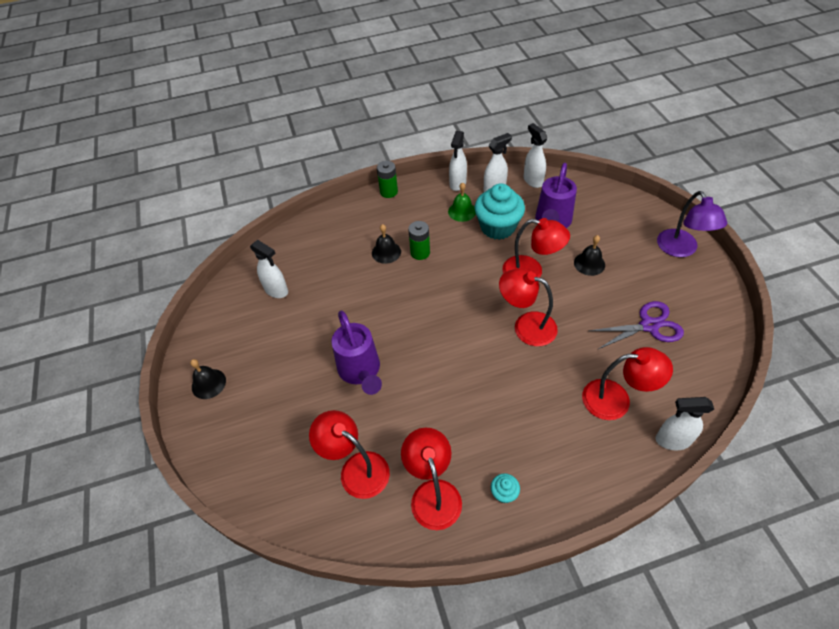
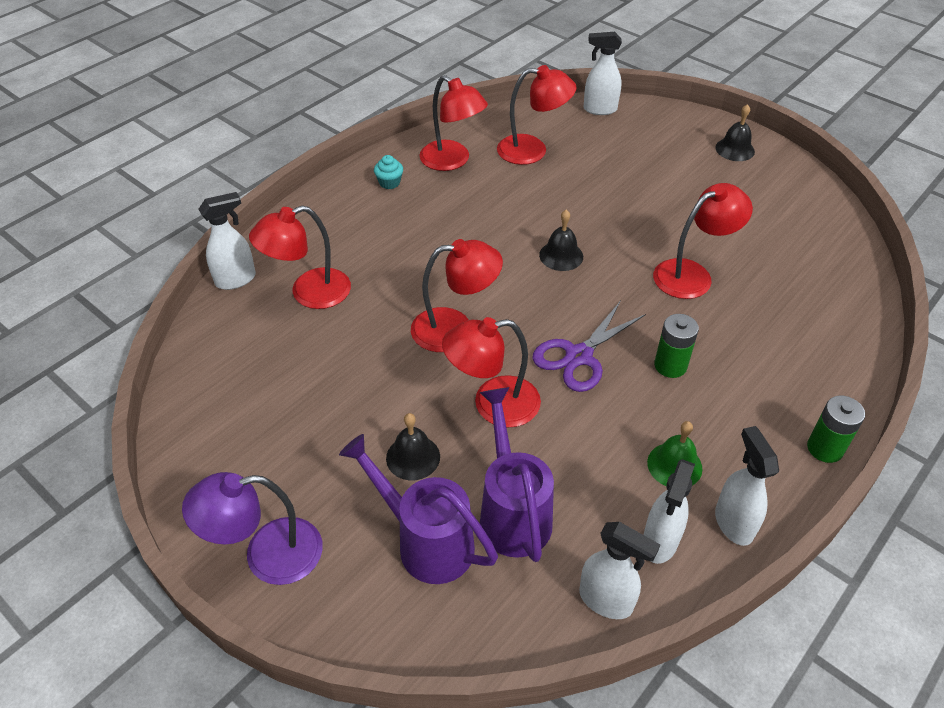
camera: 145 degrees right, 5 degrees down
(276, 291) = (787, 245): white spray bottle -> white spray bottle (599, 109)
(353, 297) = (692, 274): none -> red lamp
(360, 371) = (603, 212): purple watering can -> purple watering can (427, 542)
(386, 252) = (716, 346): black bell -> black bell (561, 255)
(498, 227) = (594, 460): turquoise cupcake -> none
(649, 325) = (292, 395): purple scissors -> purple scissors (579, 356)
(681, 249) = (267, 555): purple lamp -> purple lamp turned 60 degrees counterclockwise

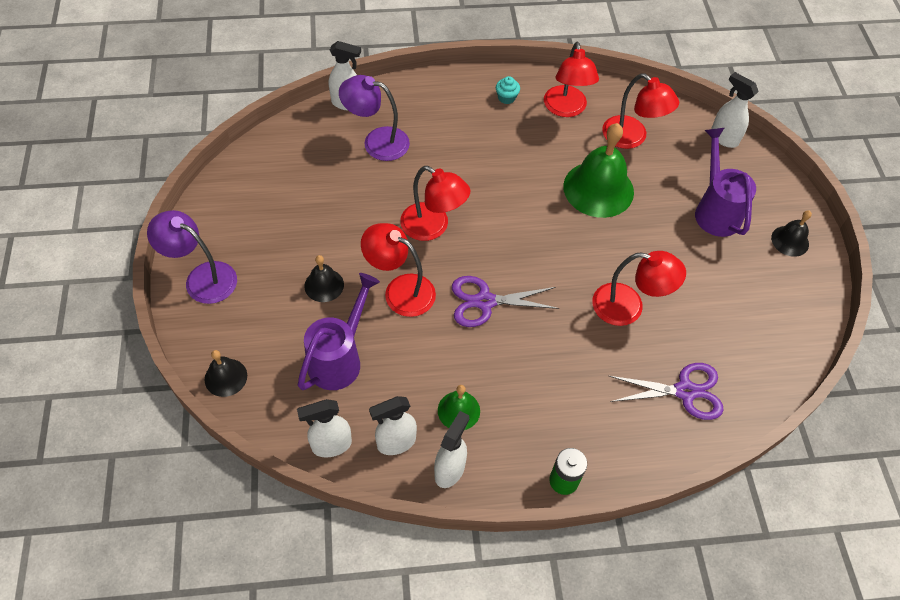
camera: 40 degrees right, 10 degrees up
(309, 293) = (377, 141): red lamp -> purple lamp
(427, 542) = (280, 336): purple watering can -> purple watering can (715, 211)
(555, 203) = (598, 189): none -> green bell
(561, 255) = (556, 228): black bell -> black bell (225, 377)
(606, 601) = (331, 445): white spray bottle -> white spray bottle turned 90 degrees clockwise
(670, 365) = (534, 352): green battery -> none
(811, 305) = (685, 391): none -> purple scissors

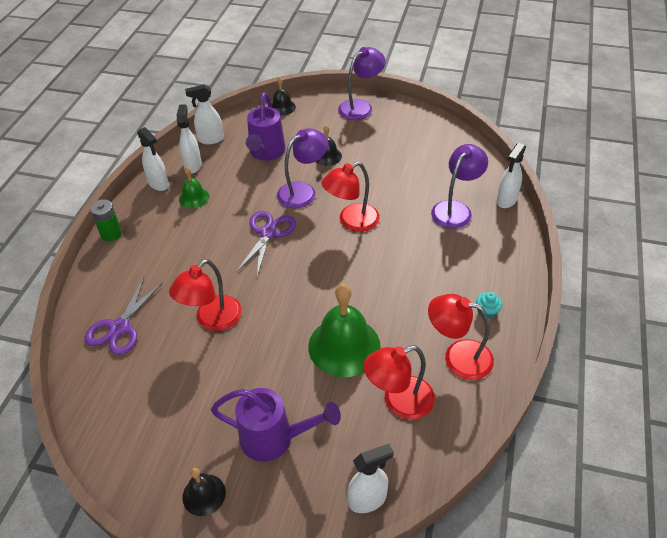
camera: 115 degrees right, 10 degrees down
(331, 445) = (210, 139): white spray bottle -> white spray bottle turned 105 degrees counterclockwise
(339, 359) = (266, 153): purple watering can -> purple watering can turned 45 degrees clockwise
(400, 290) = (303, 191): red lamp -> purple lamp

